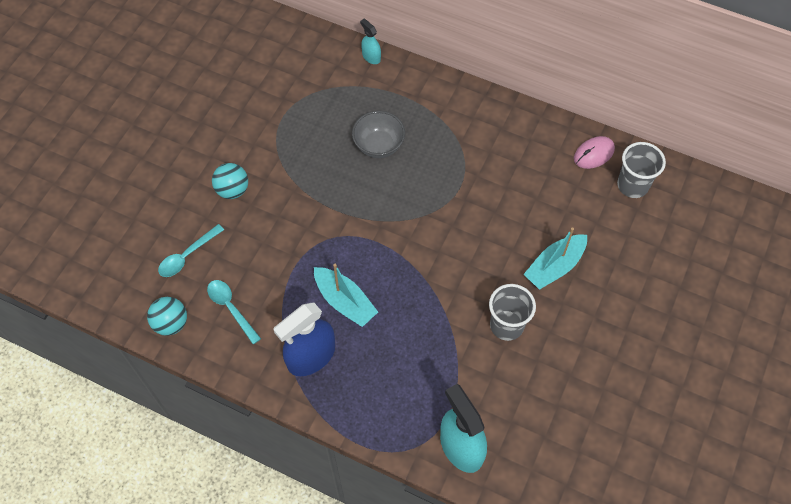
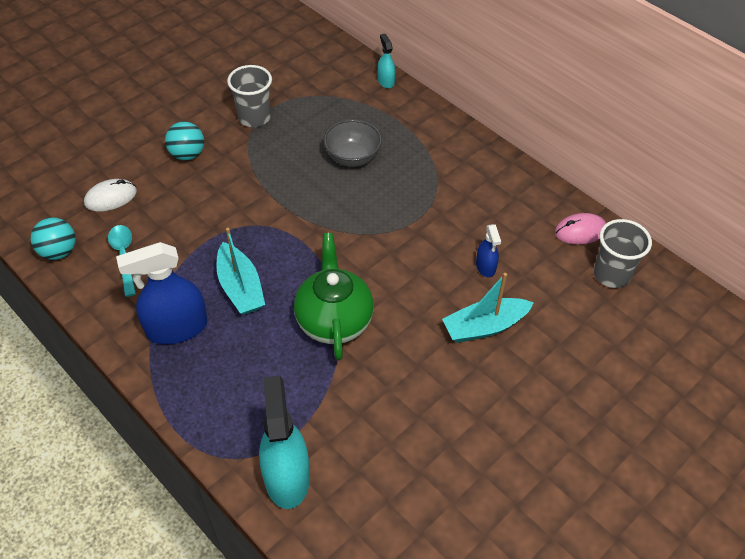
camera: 20 degrees right, 10 degrees down
(187, 256) = (111, 197): turquoise spoon -> white mouse
(435, 303) = (334, 320): none -> green teapot
(506, 325) = (401, 368): grey cup -> grey cup (254, 117)
(533, 212) = (485, 267): none -> blue spray bottle

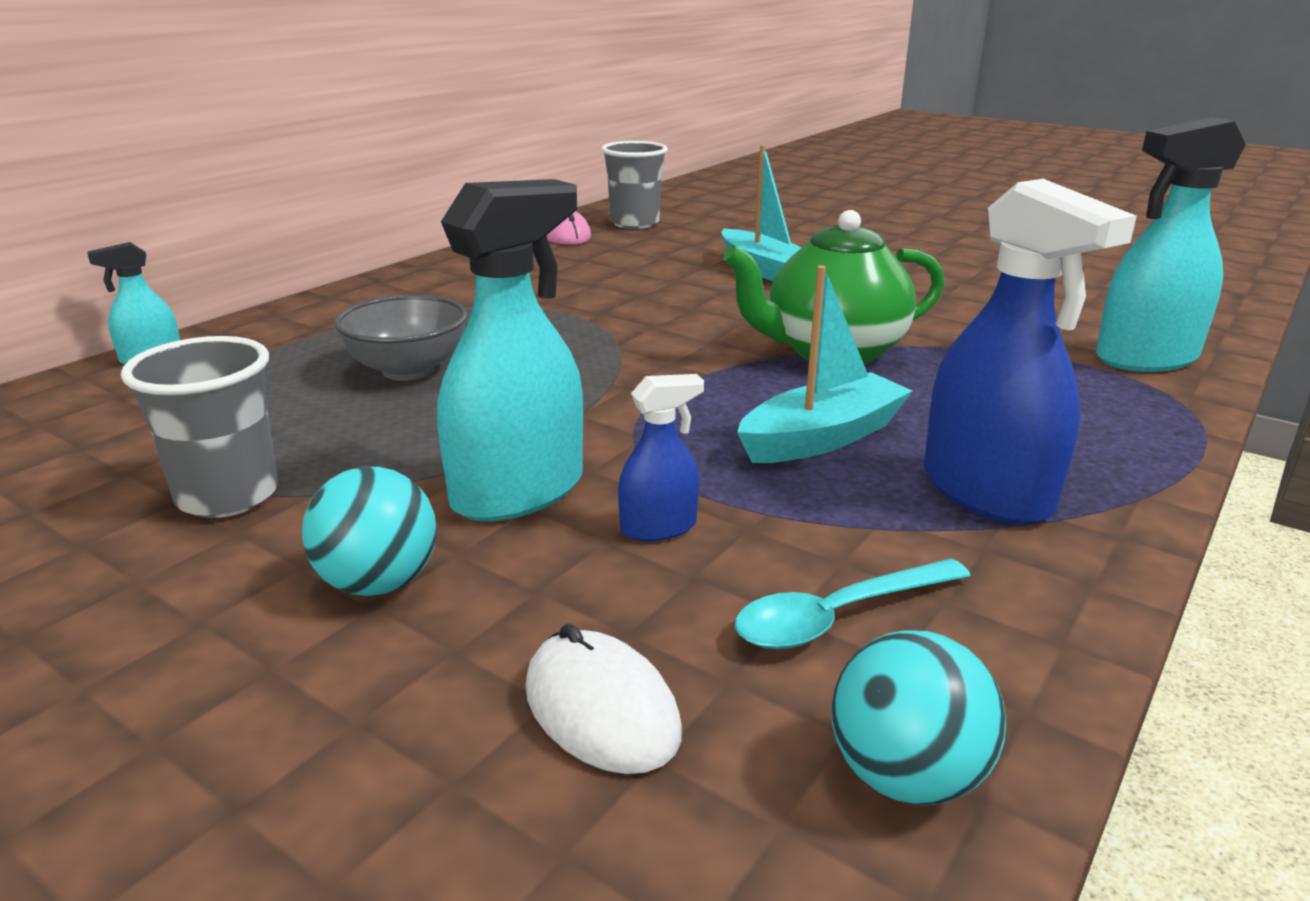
camera: 100 degrees left, 25 degrees down
(230, 188) = (518, 491): none -> turquoise spray bottle
(485, 267) = (654, 273): blue spray bottle -> blue spray bottle (658, 527)

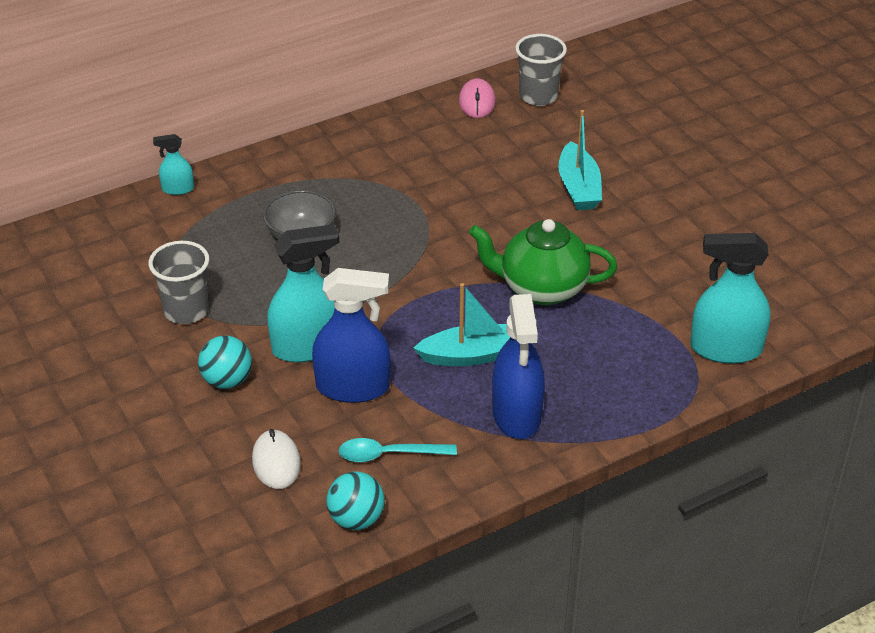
camera: 25 degrees right, 15 degrees up
(658, 527) = (353, 387): blue spray bottle -> blue spray bottle, size x1.99

